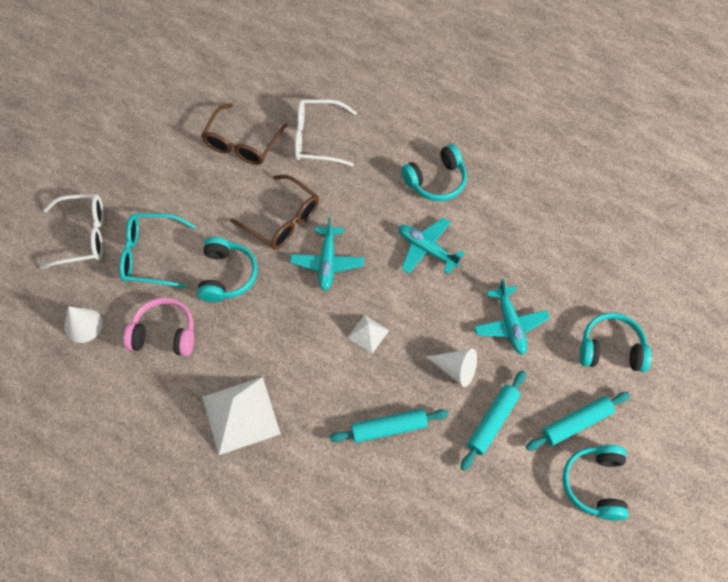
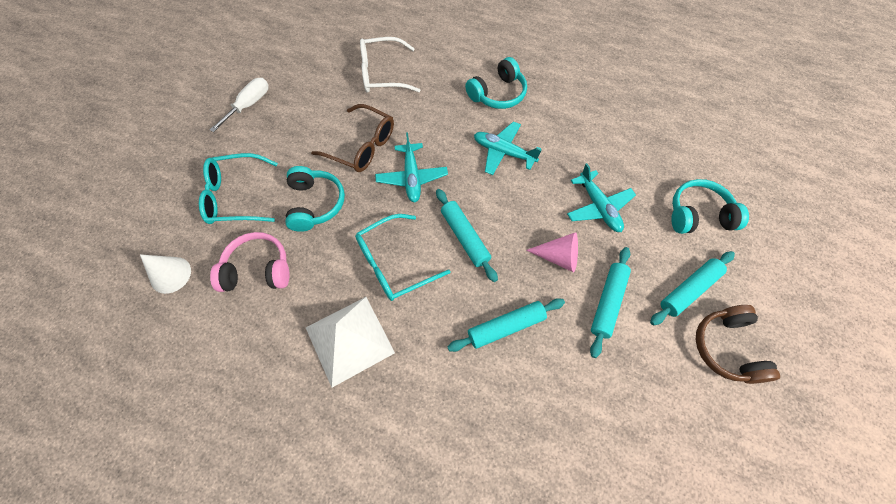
camera: 10 degrees left, 0 degrees up
(82, 236) = (164, 188): white glasses -> none
(174, 155) = (249, 105): none -> white screwdriver
(242, 143) = (313, 86): brown glasses -> none
(295, 349) = (394, 263): none -> turquoise glasses
(368, 334) = (464, 237): white pyramid -> turquoise rolling pin
(456, 369) = (558, 257): white cone -> pink cone
(594, 484) = (726, 348): turquoise headphones -> brown headphones

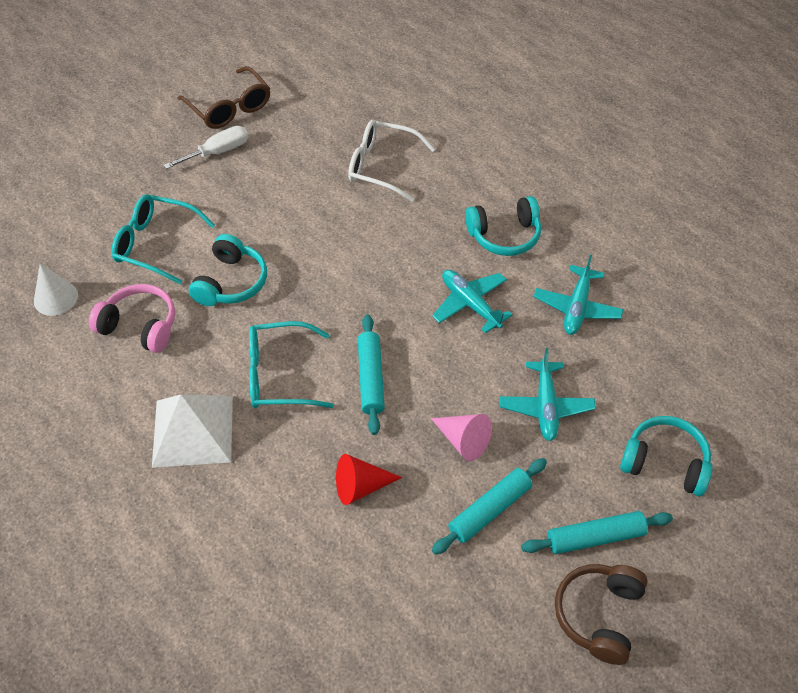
camera: 25 degrees right, 10 degrees down
(361, 146) = (313, 239): brown glasses -> brown glasses (229, 107)
(412, 177) = (349, 293): turquoise plane -> turquoise plane (577, 307)
(506, 327) = (360, 486): turquoise rolling pin -> red cone

